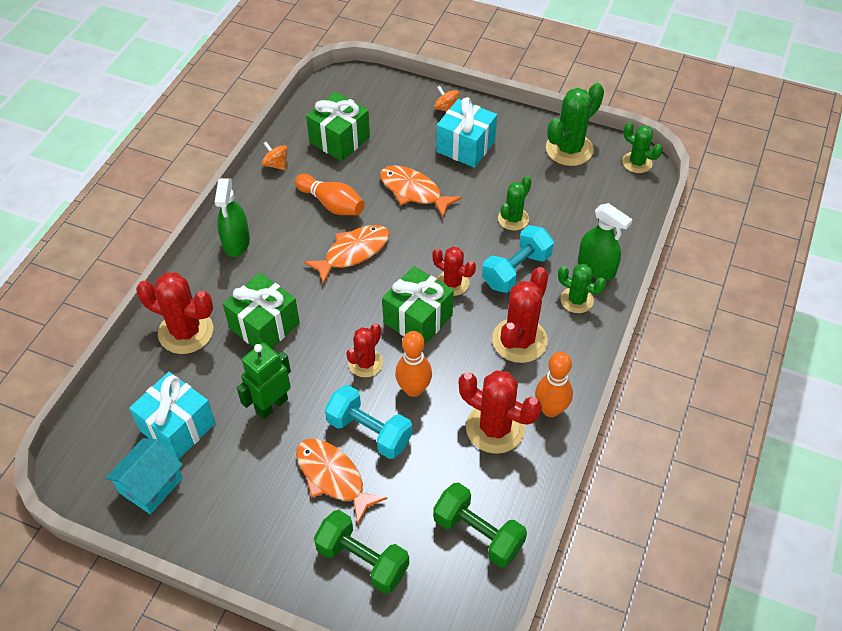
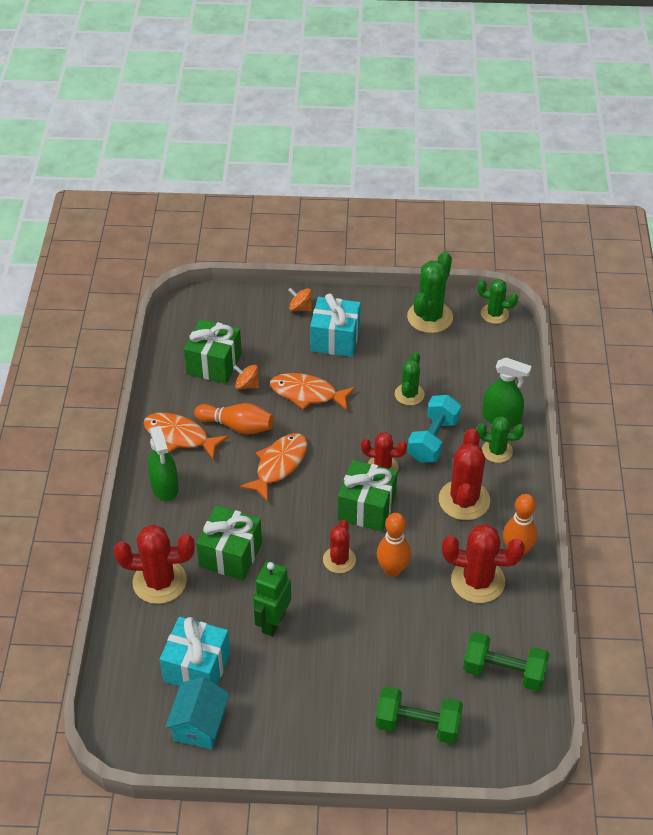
camera: 20 degrees left, 5 degrees down
(276, 164) = (165, 403): orange spinning top -> orange spinning top (247, 385)
(333, 477) = (359, 665): orange fish -> orange fish (180, 436)
(369, 432) = (371, 618): turquoise dumbbell -> none

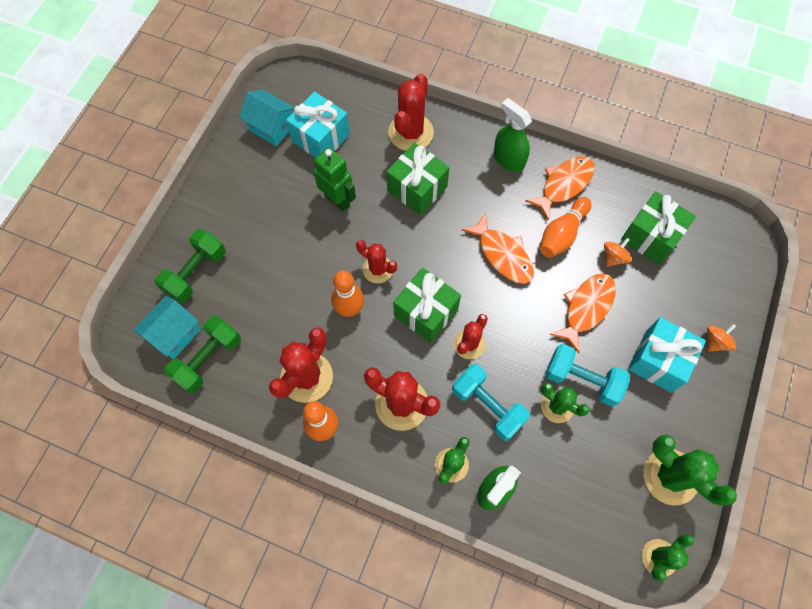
camera: 110 degrees right, 20 degrees up
(164, 487) = (508, 159): green spray bottle -> green spray bottle turned 45 degrees clockwise
(377, 383) = (582, 380): none -> turquoise dumbbell
(494, 715) = (174, 334): none -> turquoise house

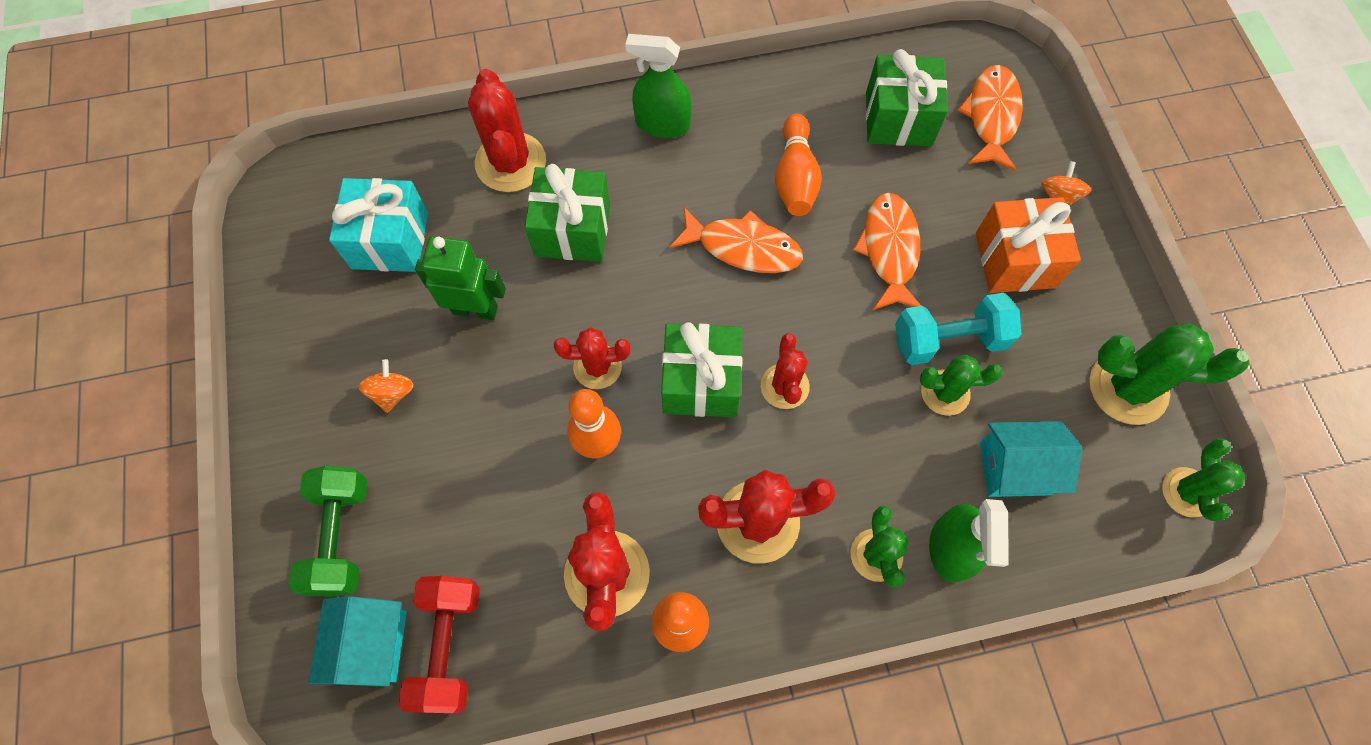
camera: 35 degrees left, 0 degrees up
(208, 359) = (449, 646): green dumbbell -> red dumbbell
(272, 127) = (307, 266): turquoise house -> turquoise house (1015, 468)
(488, 406) = (864, 449): turquoise dumbbell -> none
(564, 185) = (753, 116): orange fish -> orange fish (991, 116)
(613, 257) = (875, 169): orange spinning top -> orange spinning top (392, 393)
(658, 361) = (1015, 260): turquoise gift -> orange gift

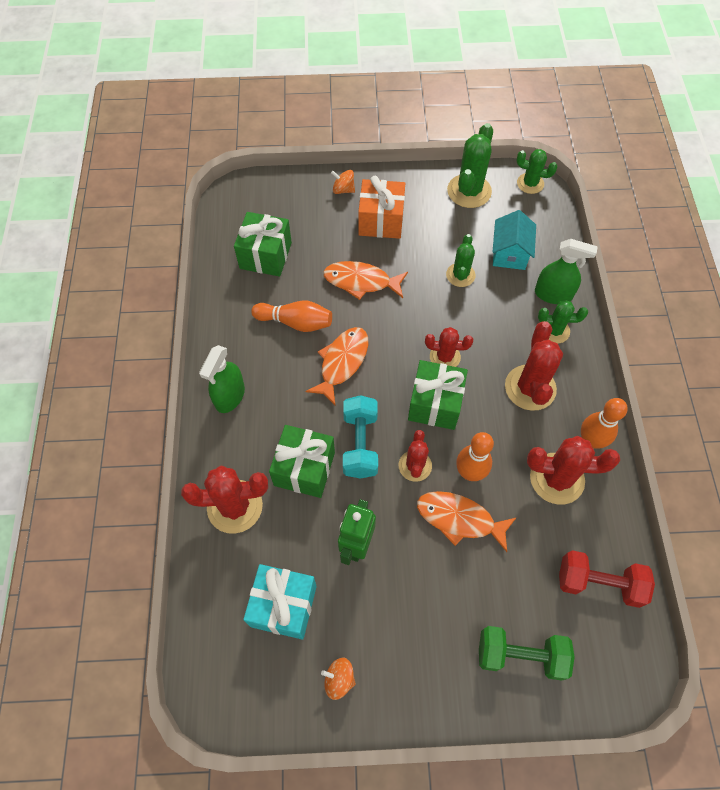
camera: 80 degrees left, 5 degrees down
(371, 644) = (596, 636): turquoise house -> none
(392, 393) = (414, 611): orange spinning top -> orange spinning top (339, 679)
(949, 340) = (427, 265): turquoise dumbbell -> turquoise dumbbell (360, 444)
(991, 116) = (278, 207): orange fish -> orange fish (459, 519)

